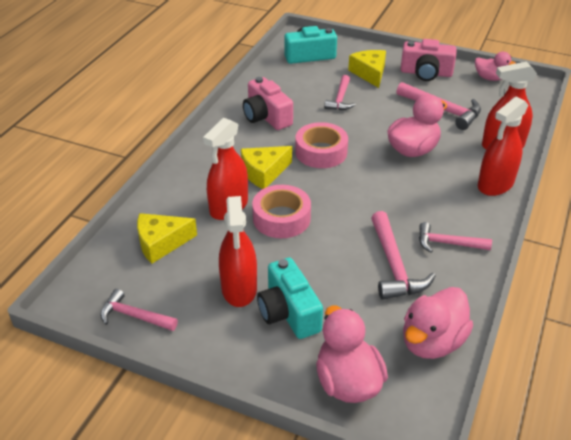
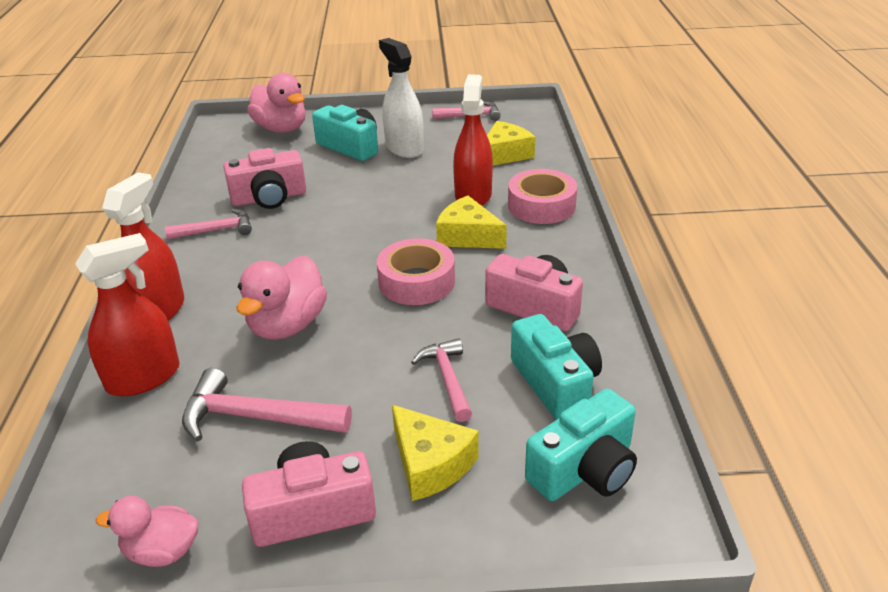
camera: 155 degrees right, 5 degrees down
(239, 288) = (404, 148): red spray bottle -> white spray bottle
(264, 173) = (467, 236): yellow cheese -> yellow cheese turned 90 degrees counterclockwise
(281, 218) = (409, 202): pink tape -> pink tape (541, 206)
(291, 83) = (556, 384): none -> turquoise camera
(394, 266) = (269, 198): pink hammer -> pink camera
(432, 342) = (220, 162): pink duck -> none

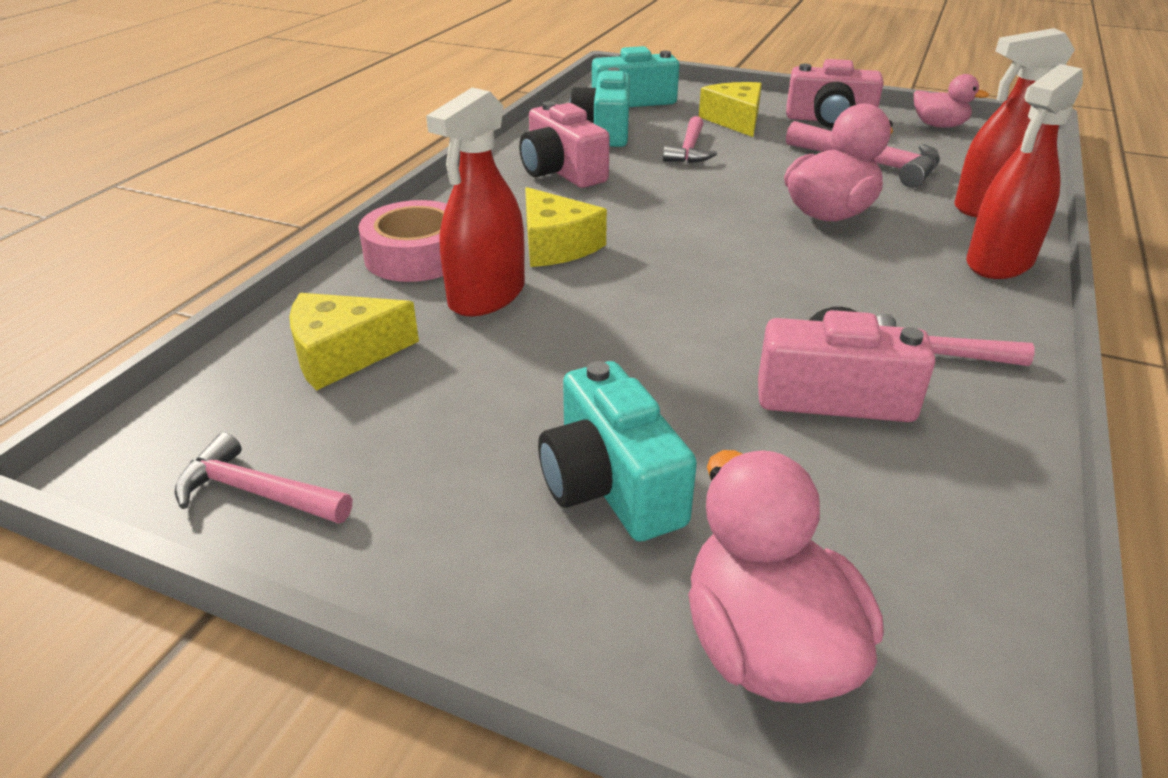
camera: 155 degrees left, 0 degrees up
(404, 148) = (500, 437): white spray bottle -> none
(416, 281) = (661, 217): pink tape -> none

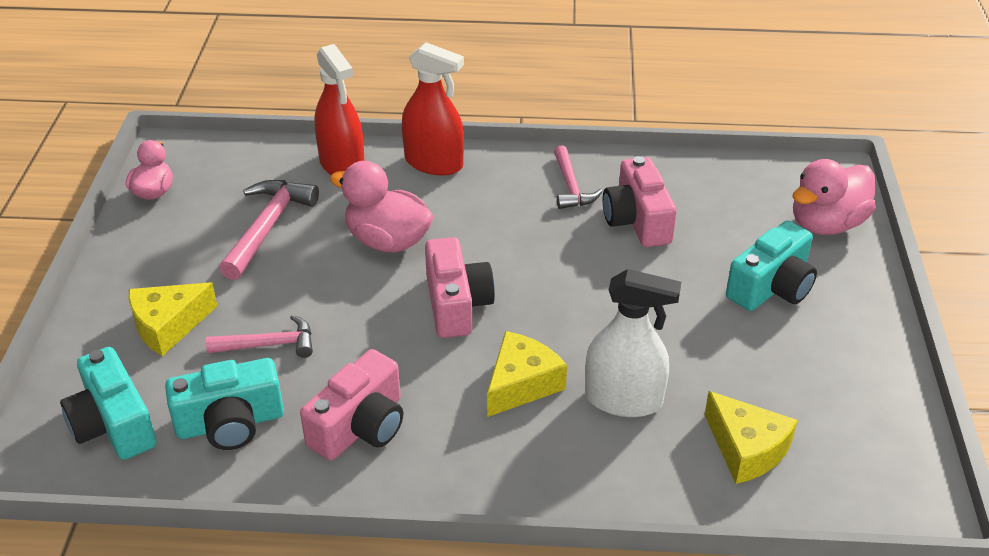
camera: 110 degrees left, 5 degrees up
(256, 492) = (887, 424): pink hammer -> none
(417, 255) = (587, 469): pink tape -> none
(487, 296) = (623, 399): red spray bottle -> white spray bottle
(829, 120) = (152, 260): pink camera -> pink camera (456, 304)

